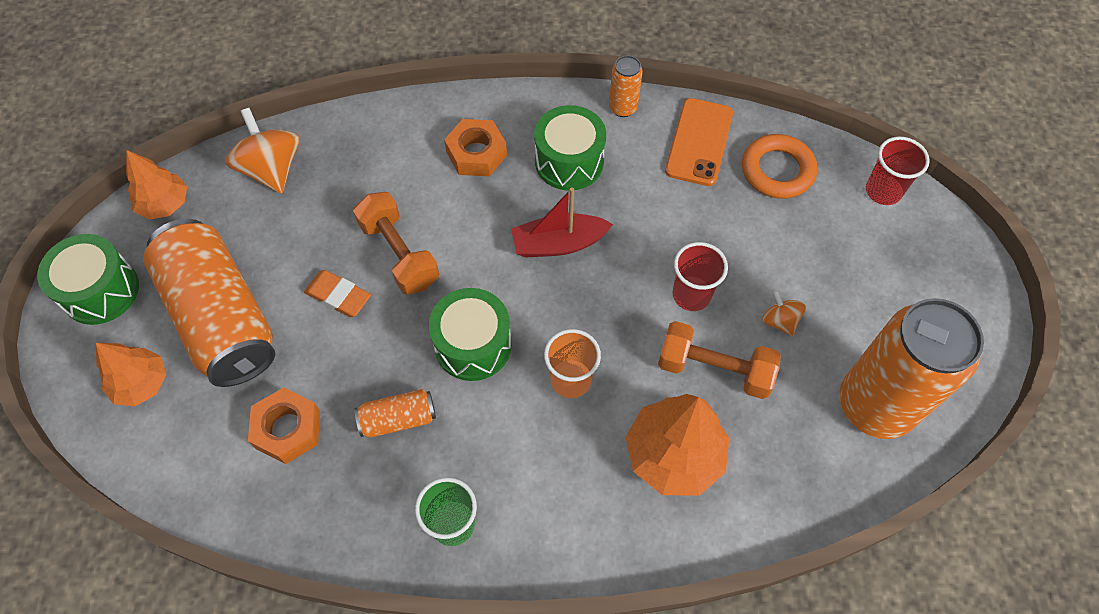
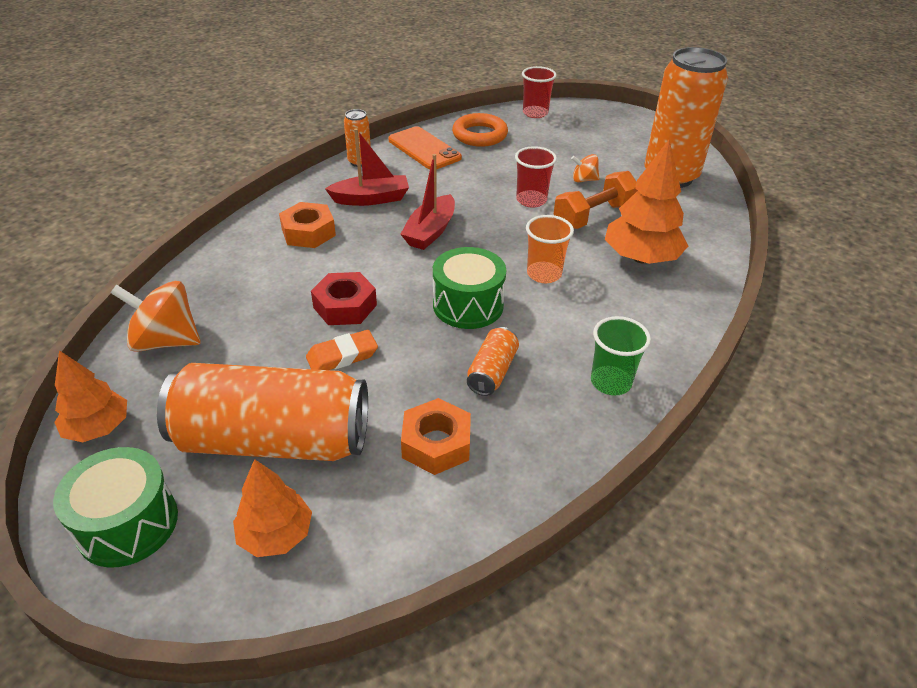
camera: 55 degrees left, 20 degrees down
(399, 254) = (345, 306): orange dumbbell -> red nut
(569, 161) = (371, 199): green drum -> red boat

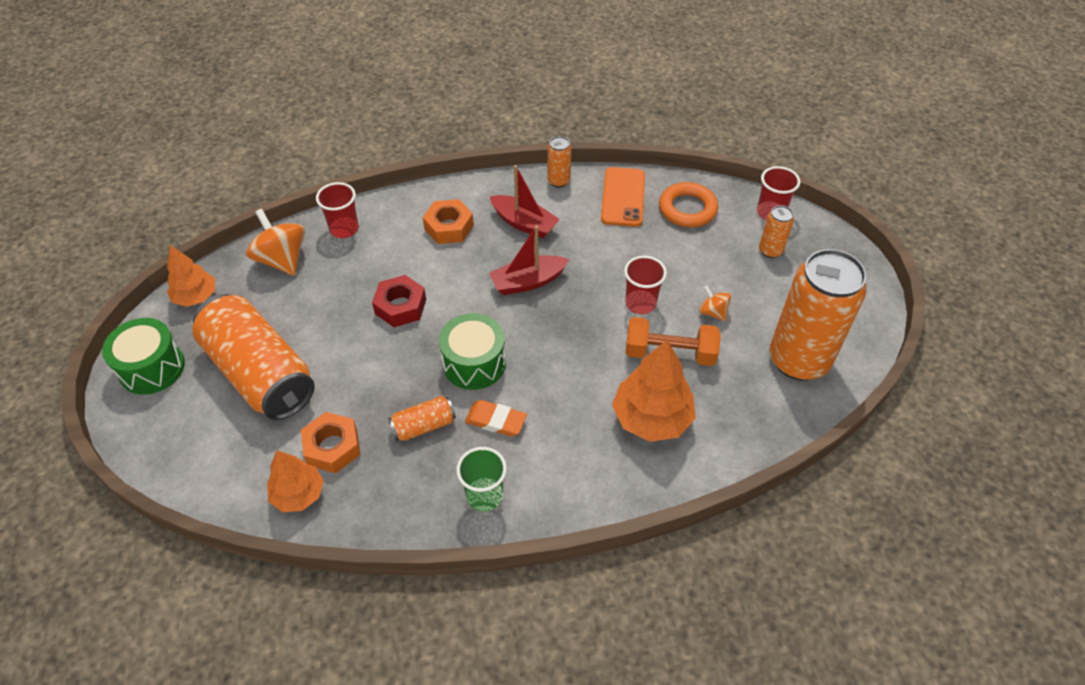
camera: 45 degrees right, 10 degrees up
(204, 284) = (344, 229): none -> red cup
(276, 534) = (200, 432): orange tree -> orange tree (298, 494)
(342, 356) = (356, 343): orange eraser -> orange eraser (495, 421)
(544, 274) = (558, 377): orange cup -> none
(566, 131) = (770, 251): none -> orange can

